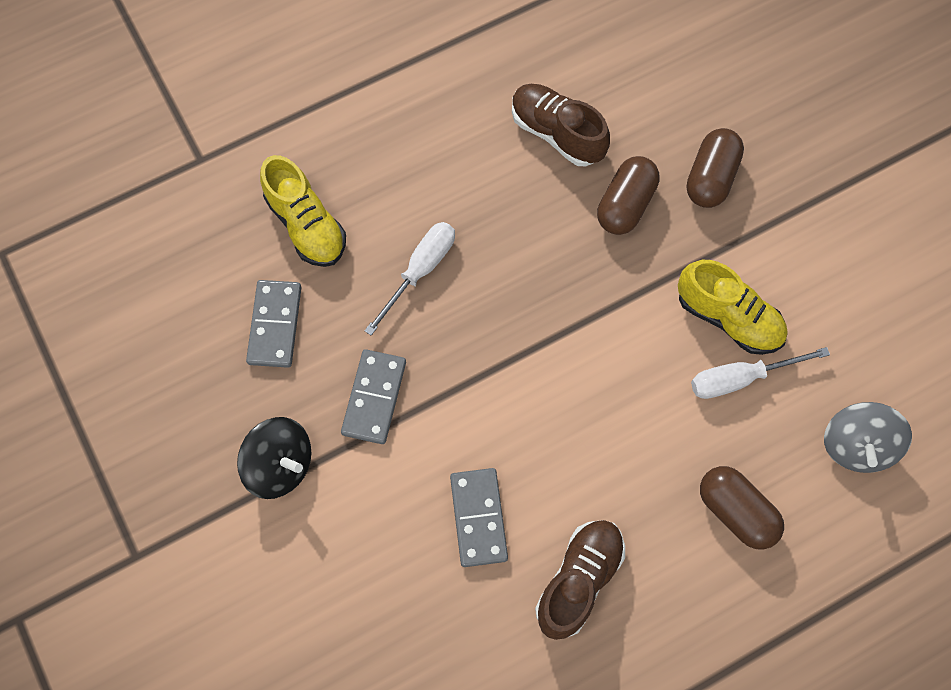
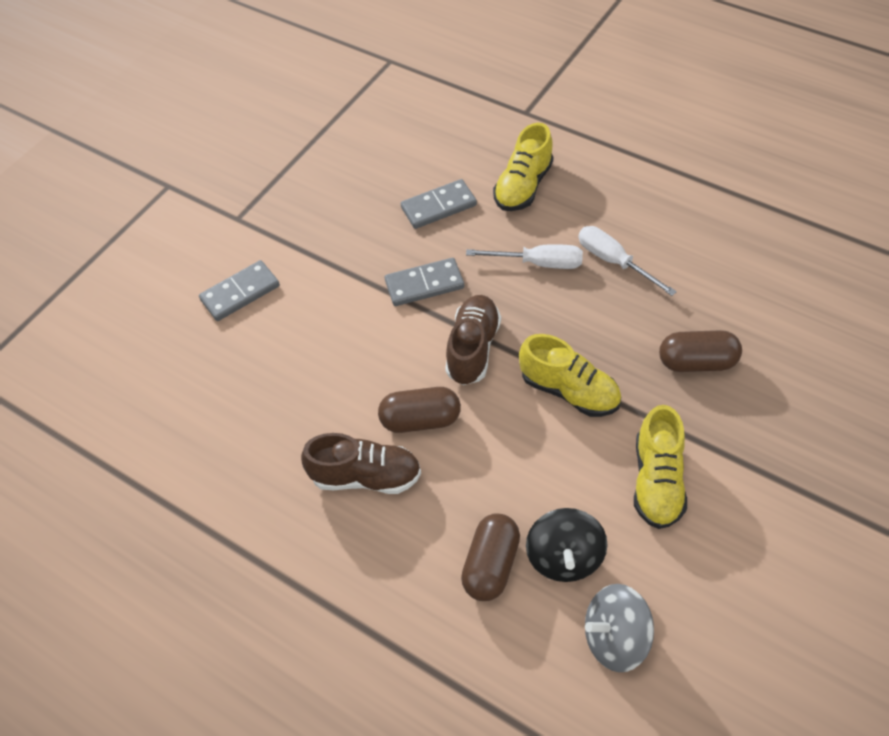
camera: 65 degrees right, 15 degrees down
(280, 465) = (342, 258): black spinning top -> black spinning top (564, 557)
(479, 518) = (375, 389): grey domino -> grey domino (240, 293)
(557, 133) = (718, 290): brown shoe -> brown shoe (473, 348)
(591, 334) = (569, 391): none -> yellow shoe
(710, 177) = (772, 410): brown capsule -> brown capsule (420, 420)
(740, 378) = (609, 515): white screwdriver -> white screwdriver (614, 261)

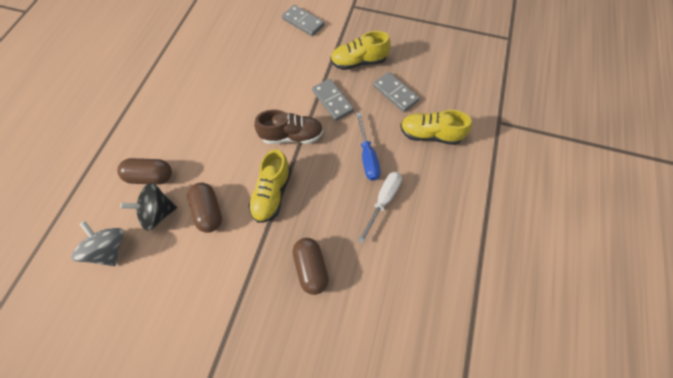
camera: 70 degrees right, 10 degrees up
(366, 476) = (198, 106): brown shoe -> none
(420, 420) = (237, 122): brown capsule -> brown capsule (209, 211)
(538, 263) = (367, 157): white screwdriver -> blue screwdriver
(657, 481) = (214, 256): yellow shoe -> yellow shoe (358, 62)

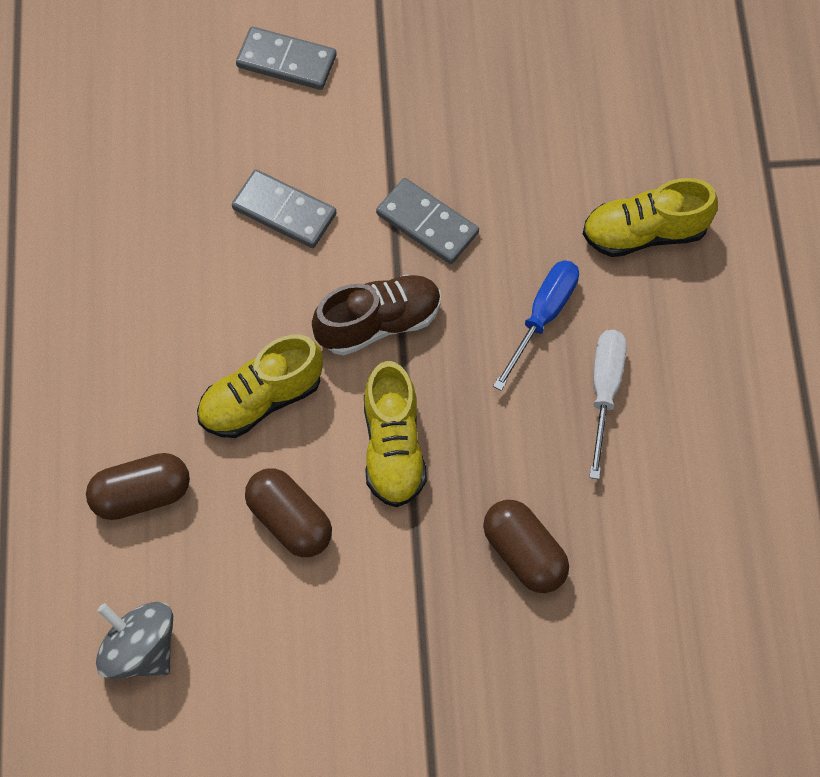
camera: 20 degrees left, 0 degrees up
(158, 213) = (194, 556): black spinning top -> none
(358, 62) = (445, 120): yellow shoe -> yellow shoe (261, 400)
(367, 157) = (543, 317): blue screwdriver -> blue screwdriver turned 120 degrees counterclockwise
(395, 93) = (546, 167): grey domino -> grey domino (284, 211)

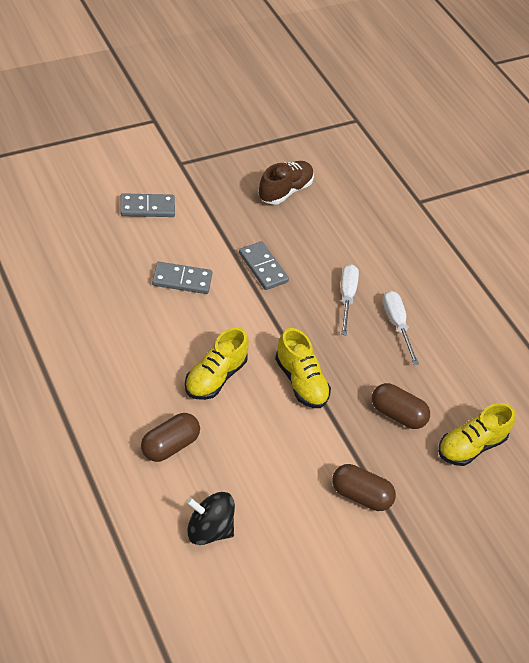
camera: 30 degrees left, 15 degrees down
(140, 650) = (209, 529): grey spinning top -> black spinning top
(289, 521) = (262, 434): brown capsule -> brown capsule (360, 495)
(378, 323) = (261, 322): brown shoe -> brown shoe (285, 191)
(427, 223) = (263, 267): grey domino -> grey domino turned 45 degrees clockwise
(543, 317) = (346, 297): blue screwdriver -> white screwdriver
(645, 233) = (377, 246): yellow shoe -> yellow shoe (470, 446)

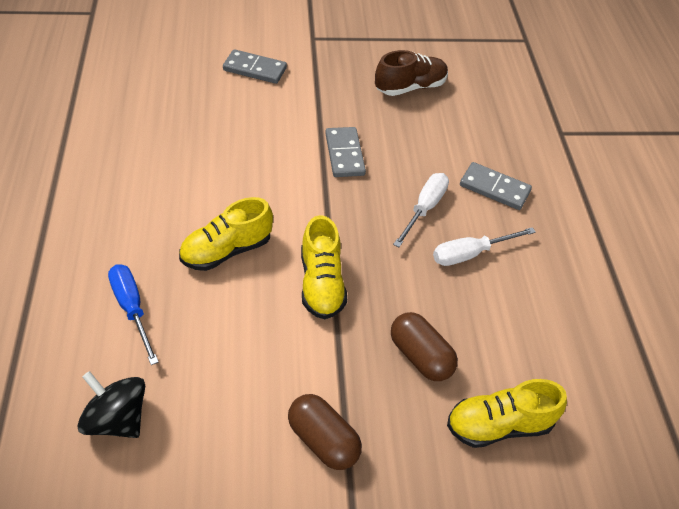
camera: 25 degrees right, 0 degrees up
(170, 445) = (132, 309): brown capsule -> blue screwdriver
(182, 280) = (249, 144): grey domino -> grey domino (494, 188)
(396, 324) = (470, 254): white screwdriver -> white screwdriver turned 120 degrees counterclockwise

